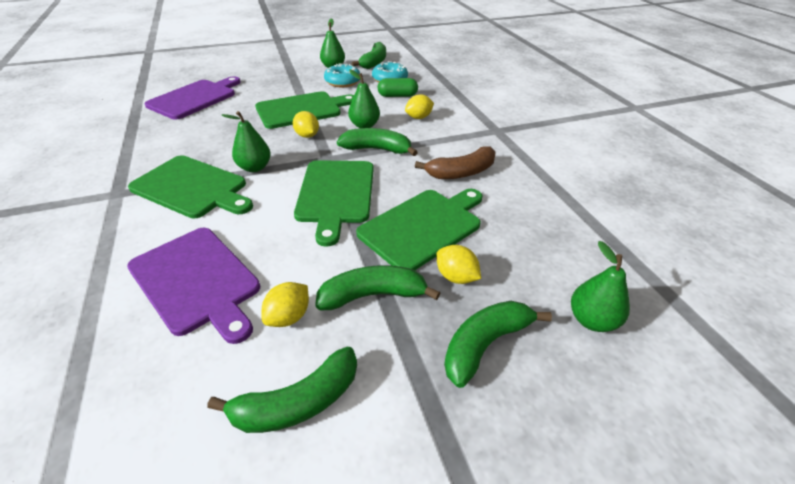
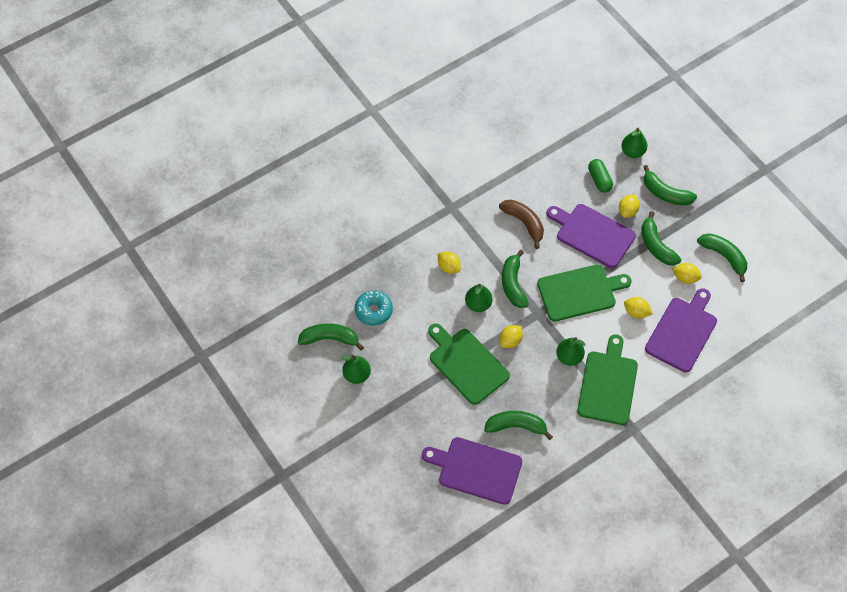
camera: 105 degrees left, 20 degrees up
(211, 122) = (516, 426): none -> green banana
(269, 238) = (636, 312): none -> yellow lemon
(342, 82) = (394, 352): turquoise donut -> none
(397, 96) = (410, 294): green capsule -> green capsule (599, 180)
(423, 226) = (592, 234): green cutting board -> purple cutting board

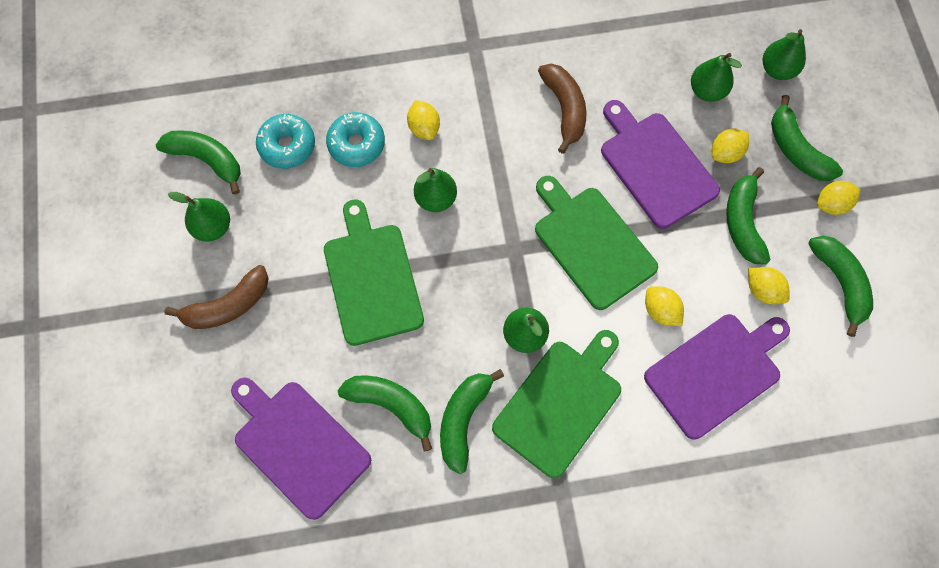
camera: 25 degrees right, 10 degrees up
(392, 414) = (228, 305): none -> brown banana
(414, 293) = (356, 144): none -> turquoise donut
(510, 341) = (452, 272): yellow lemon -> yellow lemon (831, 204)
(513, 284) = (501, 190): green banana -> green banana (463, 420)
(579, 292) = (591, 243): green cutting board -> green cutting board turned 135 degrees counterclockwise
(599, 180) = (707, 91): green capsule -> green pear

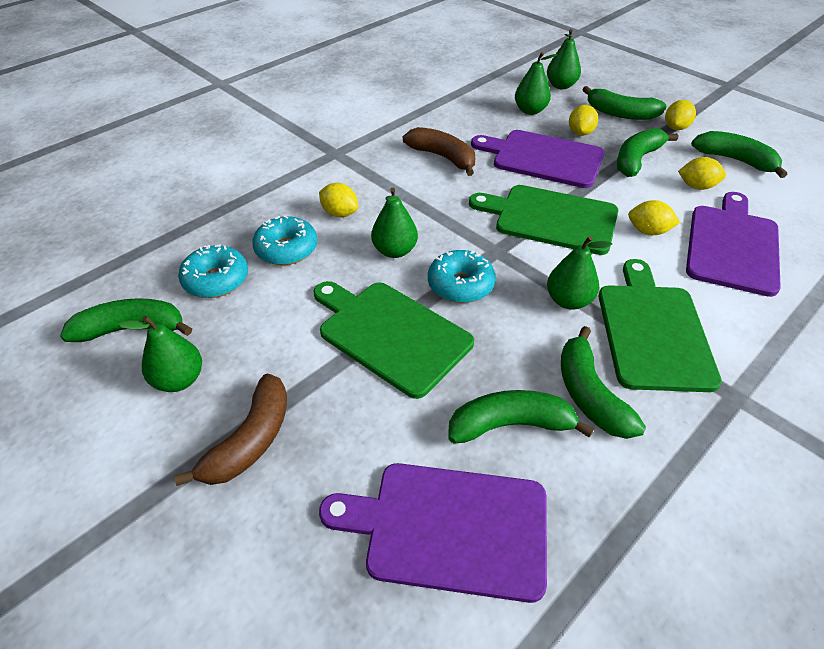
camera: 35 degrees left, 25 degrees down
(457, 266) = (460, 285): none -> turquoise donut
(742, 222) = (636, 160): green banana -> green banana turned 75 degrees clockwise

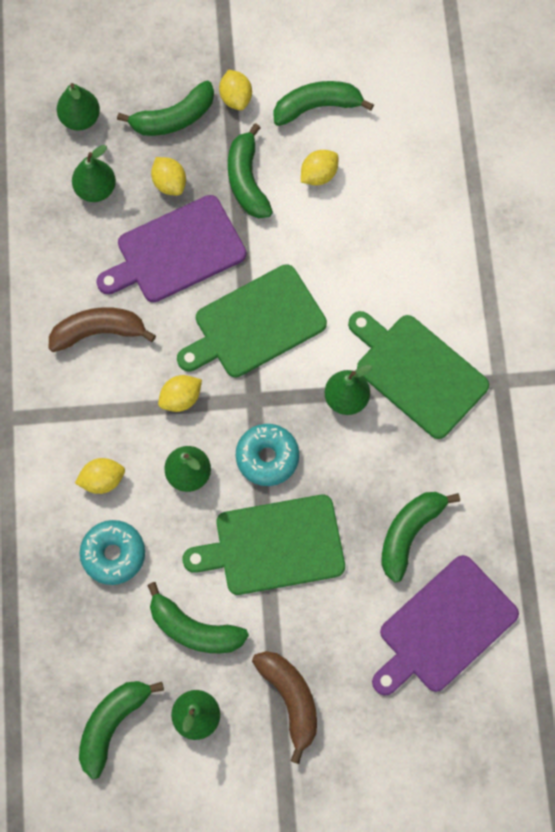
camera: 50 degrees left, 25 degrees up
(216, 280) = (106, 632): turquoise donut -> none
(589, 394) = (428, 465): green banana -> green banana (194, 629)
(648, 231) = (331, 269): yellow lemon -> yellow lemon (181, 398)
(732, 246) = (396, 229): purple cutting board -> none

